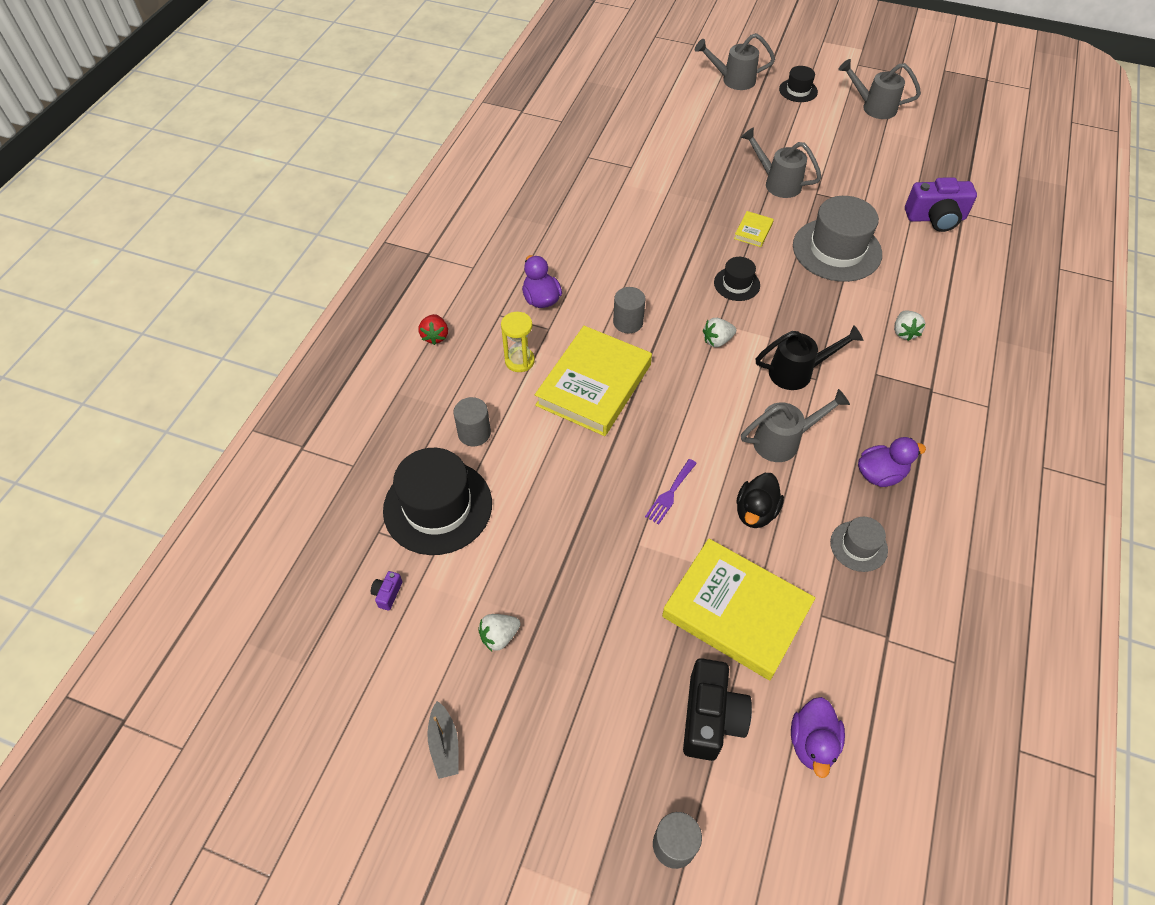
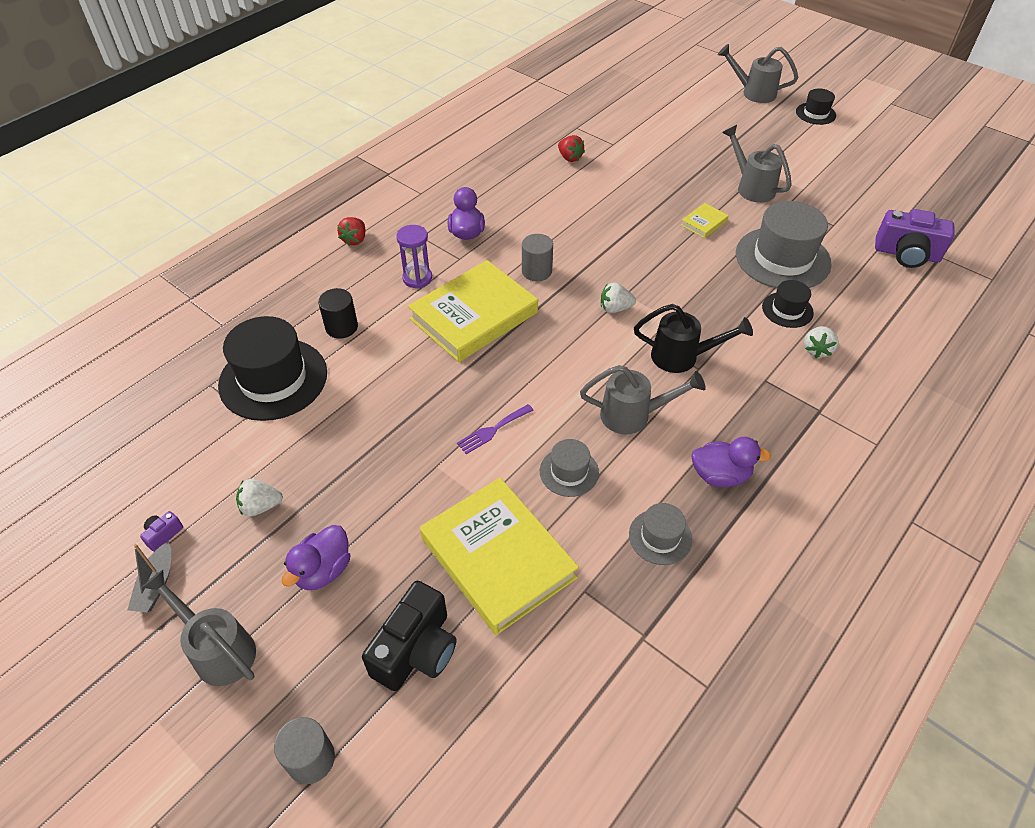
camera: 20 degrees right, 5 degrees down
(387, 594) = (187, 438): purple camera -> purple camera (163, 535)
(474, 433) = (341, 327): grey cylinder -> black cylinder
(519, 361) = (417, 278): yellow hourglass -> purple hourglass
(598, 192) = (570, 158): none -> red strawberry
(737, 284) = (662, 264): black hat -> black hat (787, 310)
(755, 512) = (569, 472): black duck -> grey hat
(812, 743) = (507, 713): purple duck -> purple duck (323, 570)
(873, 107) = (888, 143): grey watering can -> grey watering can (218, 649)

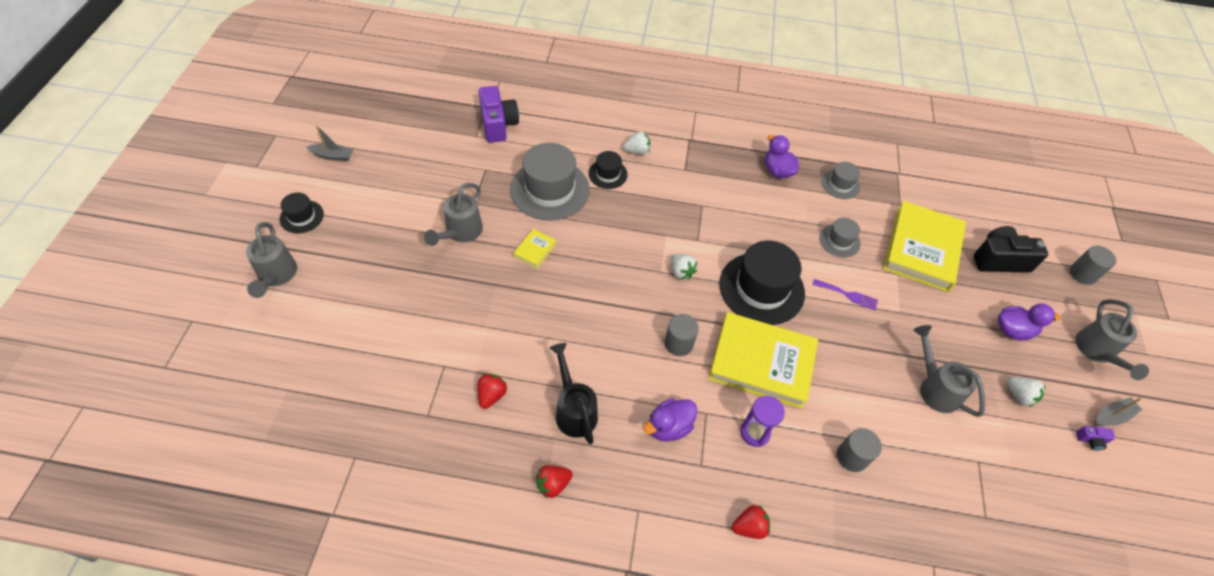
camera: 125 degrees left, 5 degrees up
(273, 379) = (938, 470): black hat -> black hat (761, 288)
(341, 327) = (852, 457): black cylinder -> grey cylinder
(476, 163) = (553, 484): none -> red strawberry
(633, 415) = (770, 225): grey watering can -> grey watering can (935, 387)
(682, 357) = (698, 216): black watering can -> black watering can (574, 409)
(704, 223) = (535, 250): yellow book -> yellow book turned 75 degrees counterclockwise
(891, 142) = (333, 156): none -> grey boat

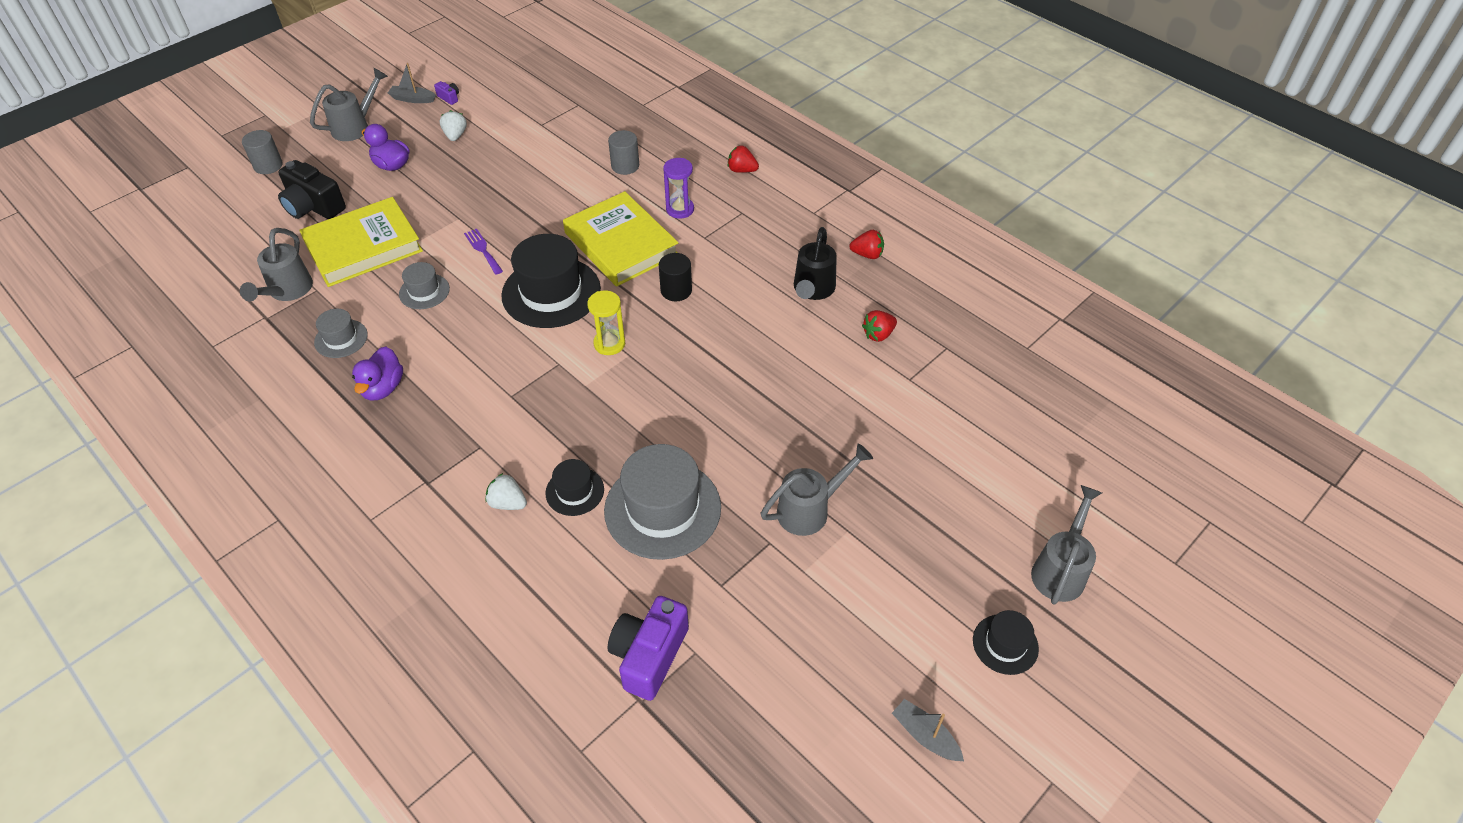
camera: 140 degrees left, 5 degrees down
(535, 250) = (739, 443): yellow book -> none
(668, 427) = (744, 243): purple duck -> none
(678, 343) = (676, 290): grey cylinder -> black cylinder
(681, 272) = (609, 344): white strawberry -> yellow hourglass
(935, 387) = (508, 167): grey watering can -> grey watering can (287, 291)

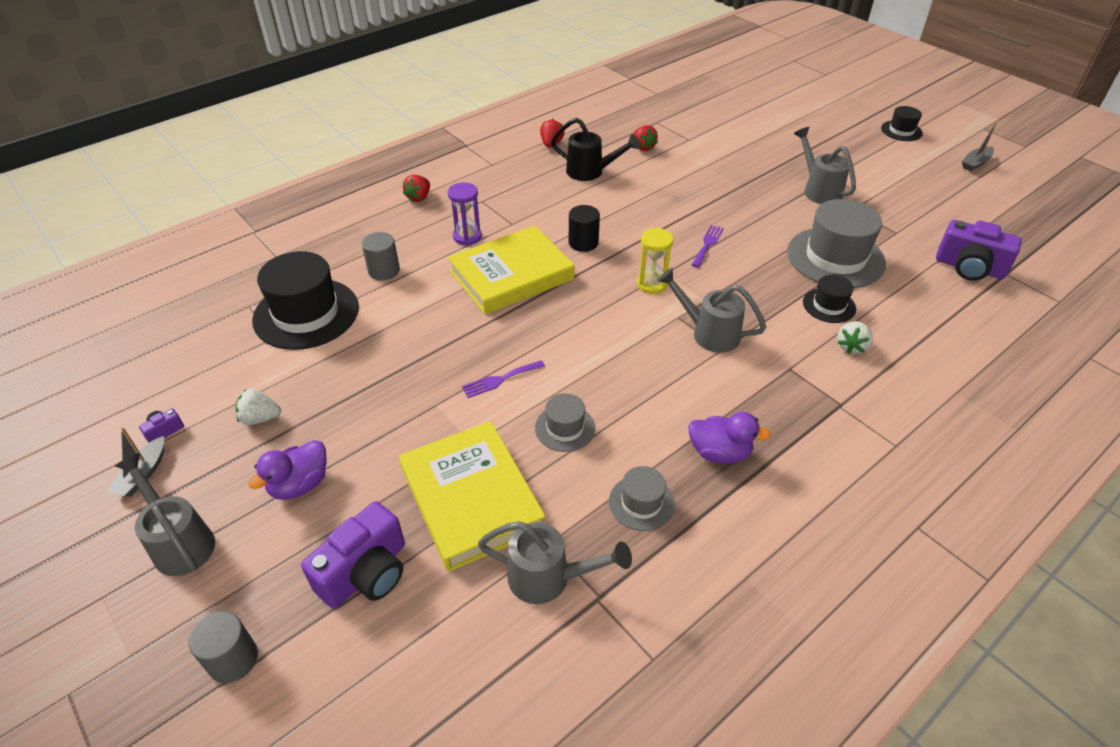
camera: 85 degrees left, 5 degrees down
(313, 206) = (366, 573): black camera -> purple camera
(551, 292) = (577, 323): black hat -> black hat (306, 313)
(680, 390) = (707, 244): none -> purple fork
(1060, 569) = (841, 107): grey watering can -> grey watering can (708, 333)

